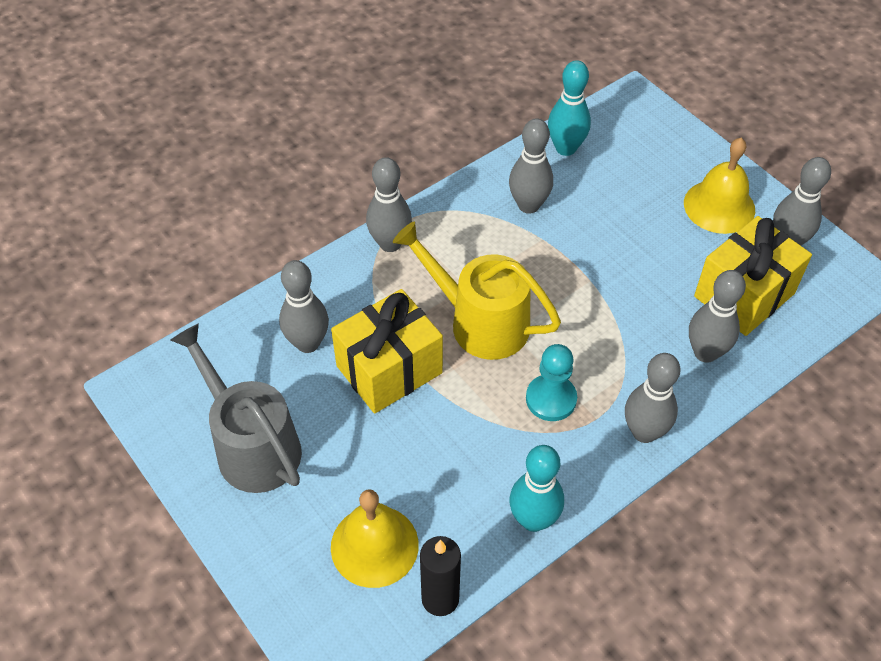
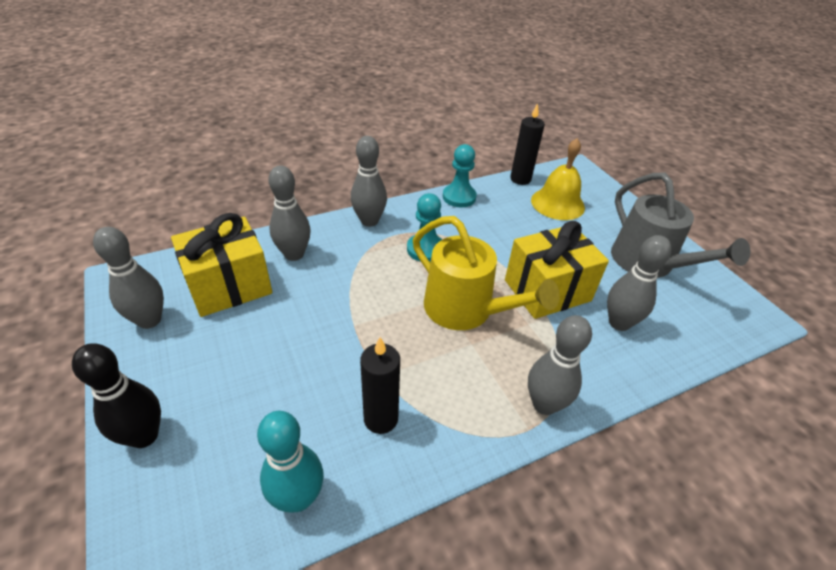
camera: 170 degrees left, 10 degrees down
(528, 205) = (381, 419): grey bowling pin -> black candle
(533, 519) = (459, 197): turquoise bowling pin -> turquoise pawn
(702, 160) = (144, 436): none -> black bowling pin
(719, 206) = (177, 371): yellow bell -> none

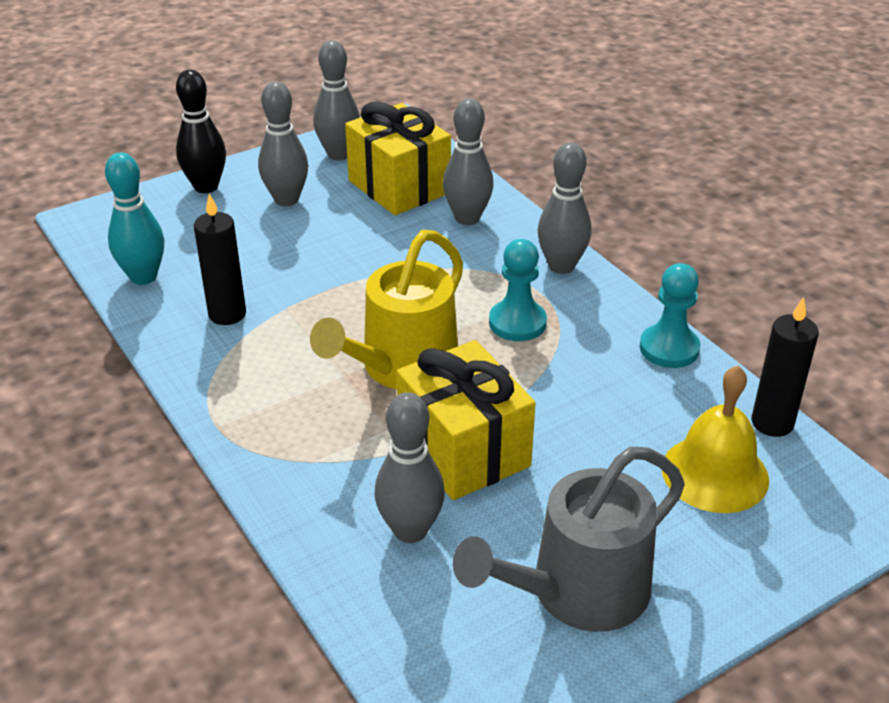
camera: 85 degrees right, 5 degrees down
(544, 404) = (252, 440): grey bowling pin -> grey bowling pin (286, 200)

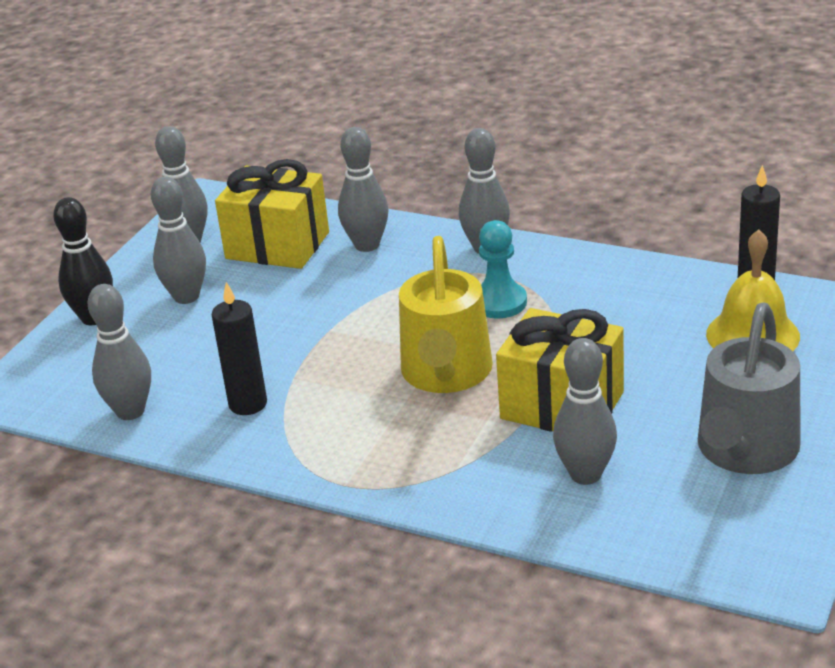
camera: 30 degrees left, 5 degrees down
(143, 277) = (130, 411): turquoise bowling pin -> grey bowling pin
(669, 348) = (632, 270): turquoise pawn -> none

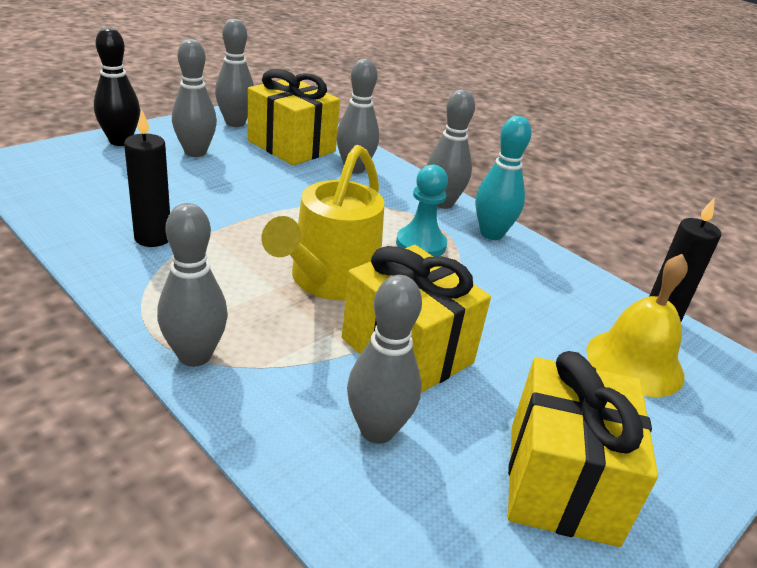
camera: 15 degrees right, 0 degrees up
(130, 411) = (65, 207): grey bowling pin -> grey bowling pin (195, 355)
(557, 262) = (491, 234): none -> turquoise bowling pin
(745, 451) = (562, 482): grey watering can -> yellow gift

